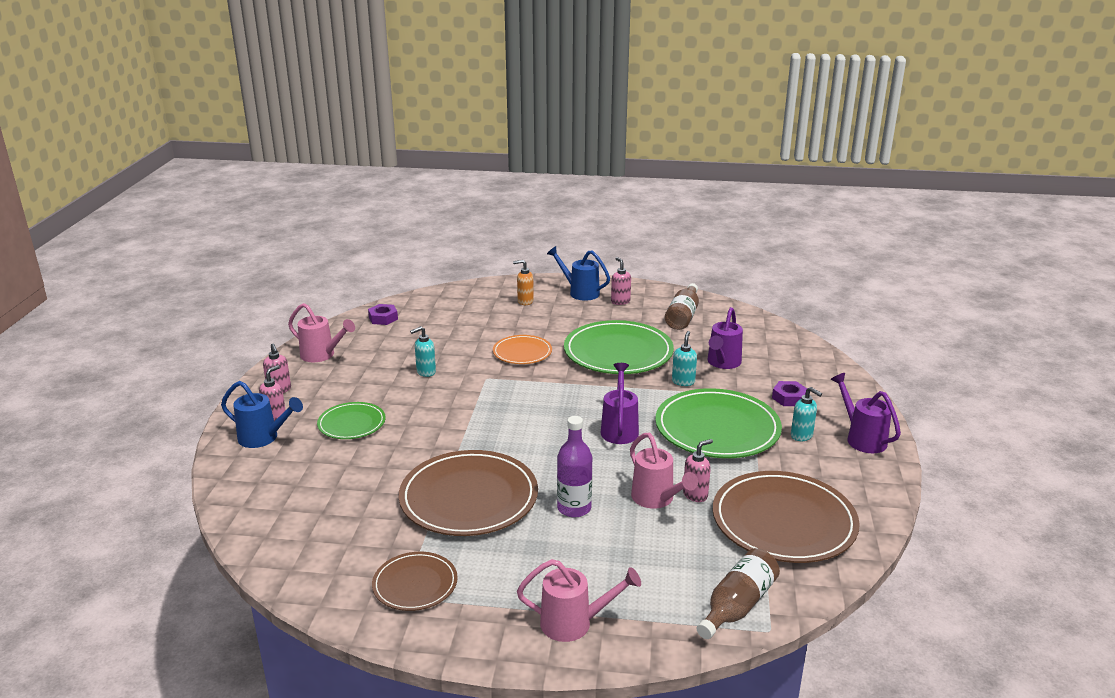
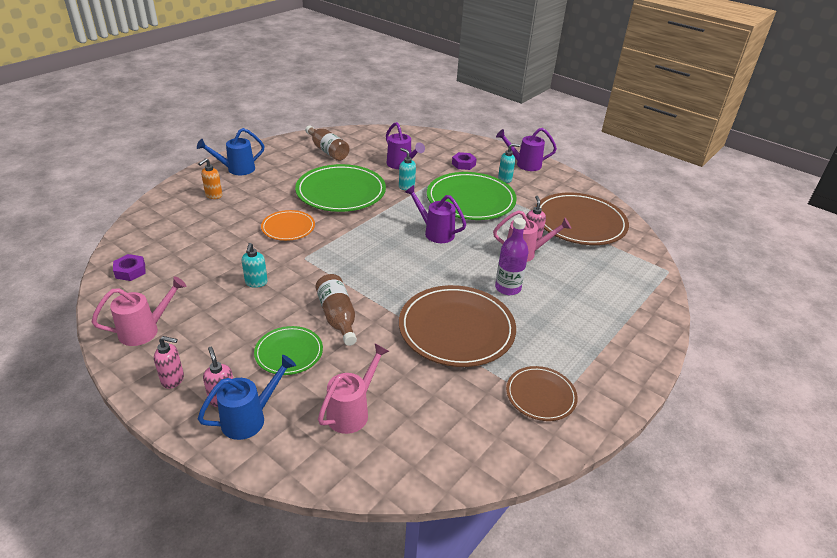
camera: 60 degrees left, 10 degrees up
(573, 623) = (625, 338): pink watering can -> pink watering can (352, 412)
(620, 301) = (274, 161): pink soap dispenser -> none
(737, 605) = (642, 271): brown bottle -> brown bottle (337, 317)

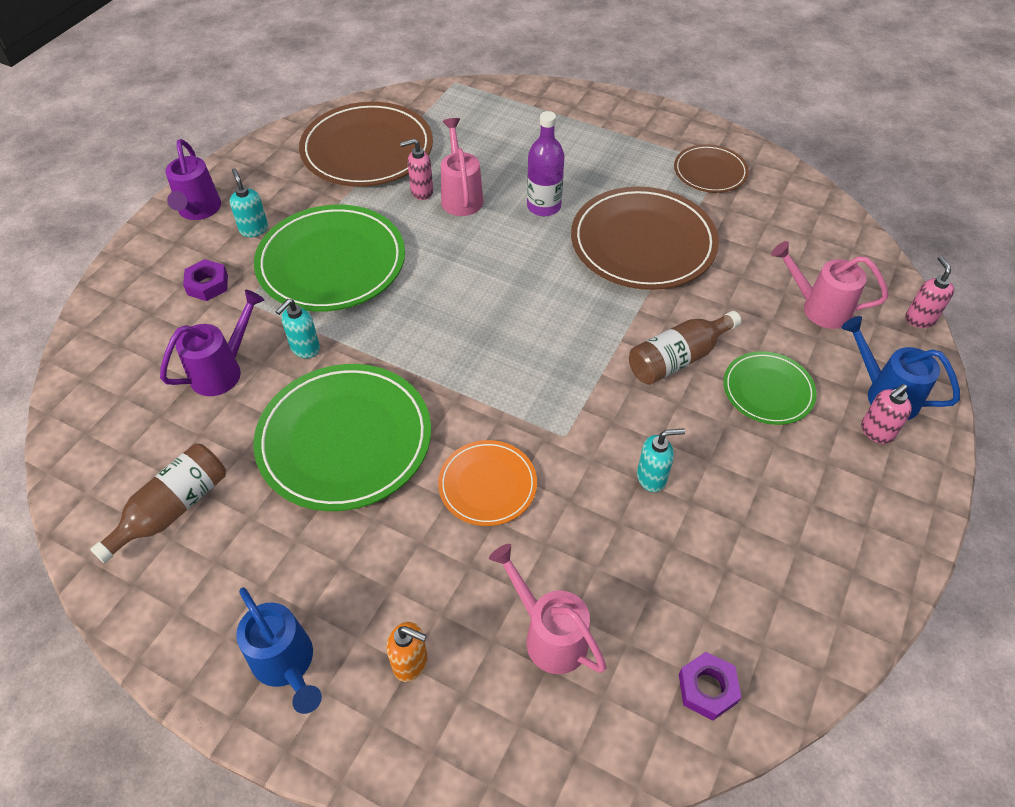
camera: 100 degrees left, 15 degrees up
(144, 330) = (824, 582): pink watering can -> pink watering can (549, 635)
(173, 379) = (882, 498): pink soap dispenser -> pink soap dispenser (919, 319)
(435, 232) = (439, 290): purple watering can -> none

